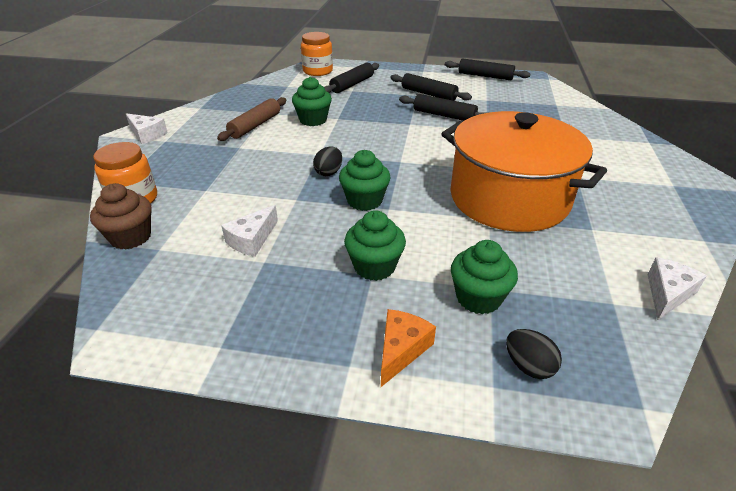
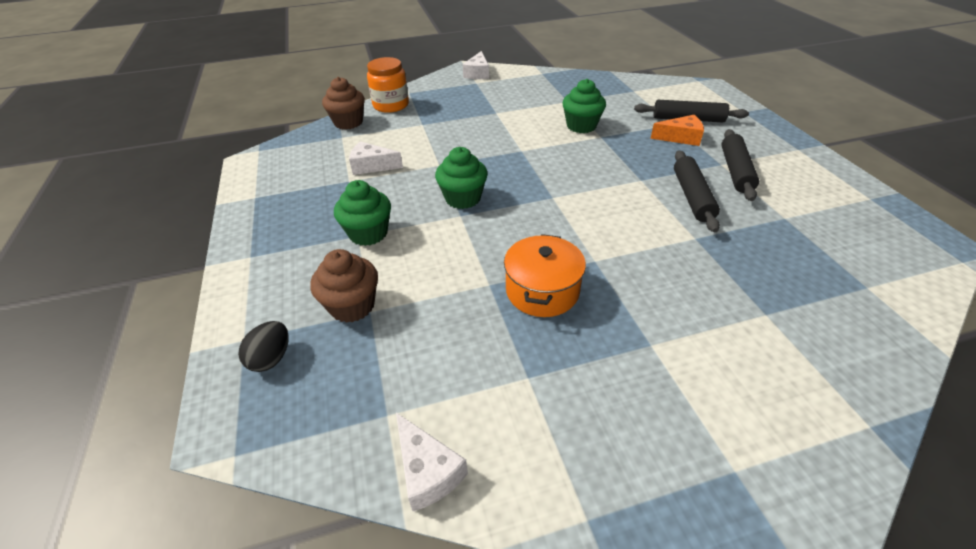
camera: 65 degrees right, 5 degrees up
(255, 125) = (539, 105): brown rolling pin -> none
(317, 71) = (690, 92): orange jar -> none
(329, 172) = (494, 165): black egg -> none
(401, 350) = (272, 277): orange cheese -> orange cheese (680, 138)
(478, 298) = (352, 306): green cupcake -> brown cupcake
(485, 76) = (864, 199): black rolling pin -> none
(509, 198) = (542, 291): orange pot -> orange pot, size x0.49
(667, 294) = (427, 471): white cheese -> white cheese turned 45 degrees clockwise

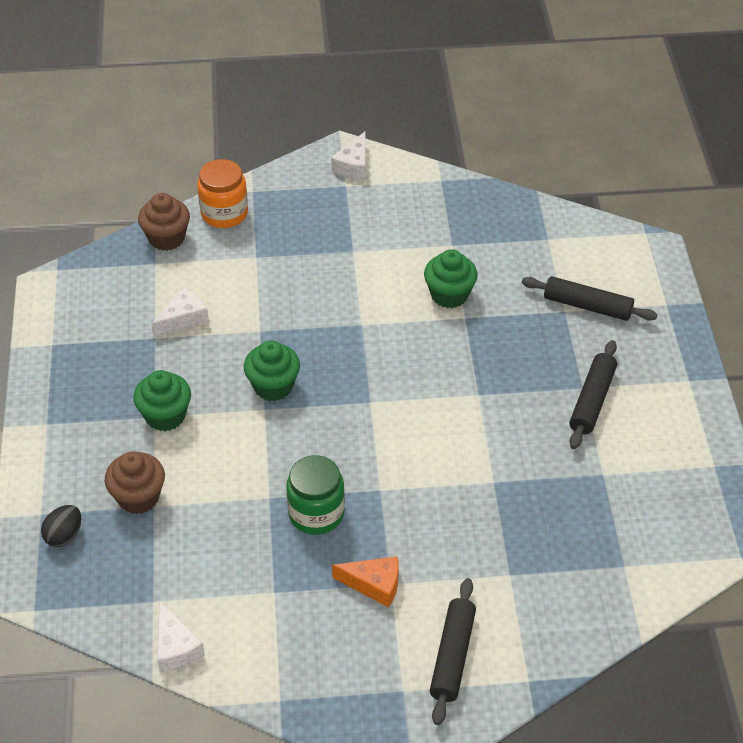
camera: 10 degrees right, 5 degrees up
(372, 166) = (183, 319): white cheese -> white cheese turned 120 degrees clockwise
(542, 291) = (316, 513): orange pot -> green jar
(680, 138) = (560, 337): orange cheese -> orange cheese (374, 585)
(692, 196) = (521, 428): black rolling pin -> black rolling pin (452, 656)

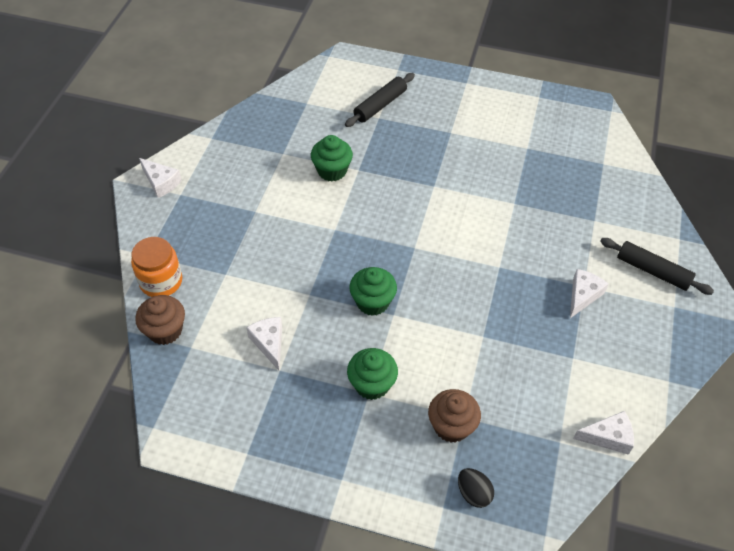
camera: 70 degrees left, 5 degrees up
(316, 513) = (508, 311): green jar -> none
(374, 585) = (583, 296): orange cheese -> white cheese
(592, 401) = (464, 132): black rolling pin -> none

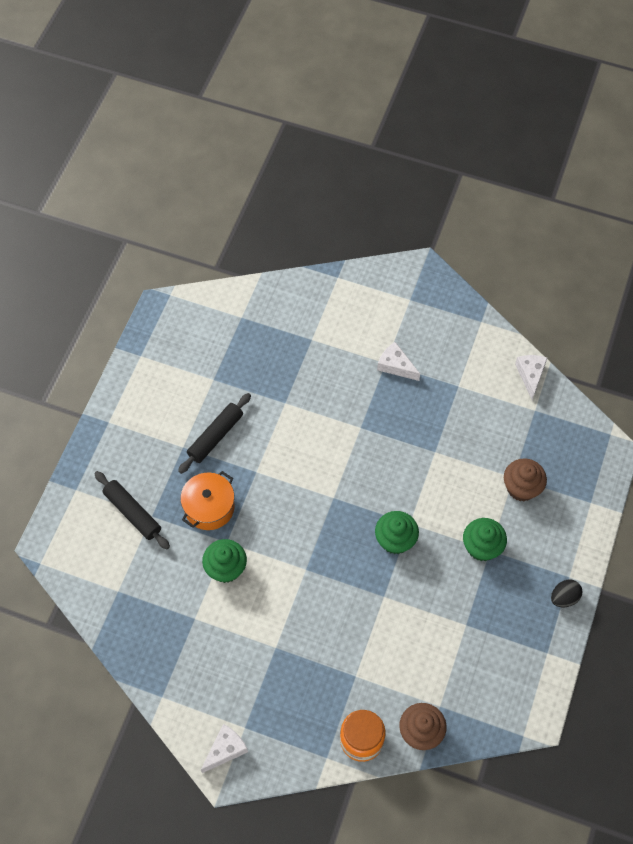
camera: 85 degrees left, 10 degrees up
(269, 343) = (437, 634): white cheese -> none
(392, 155) = (209, 507): none -> orange pot
(473, 493) = (579, 479): black egg -> black egg (564, 597)
(652, 271) = (372, 306): black rolling pin -> black rolling pin (215, 436)

